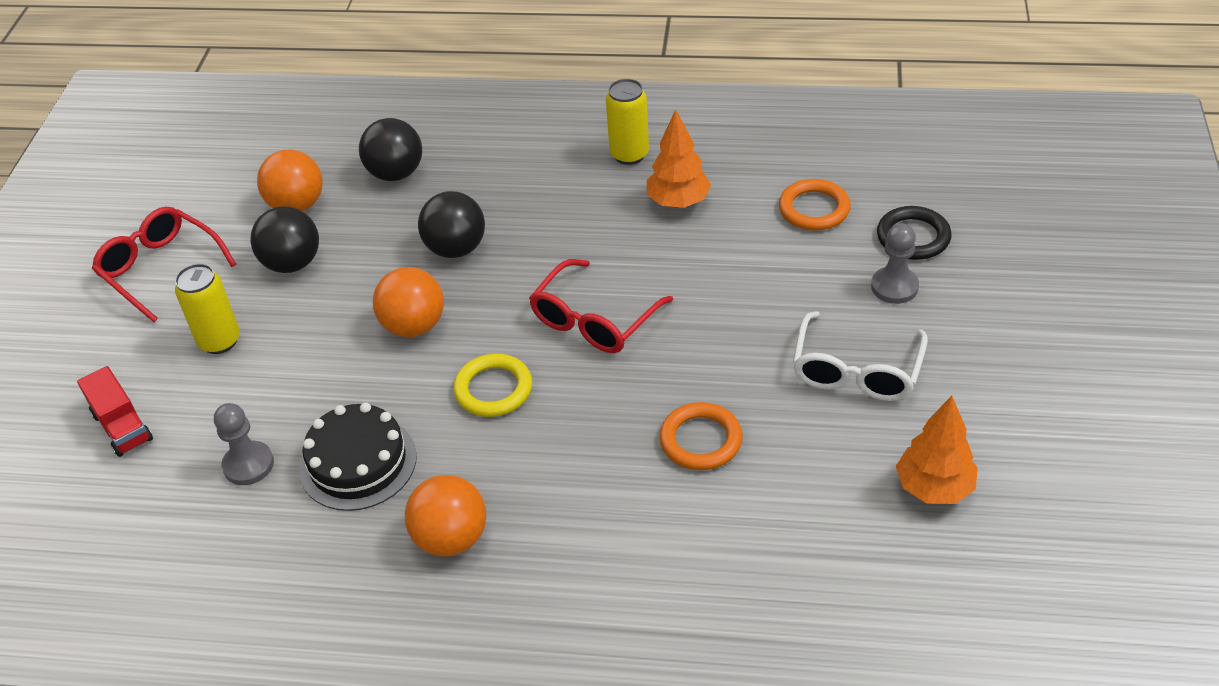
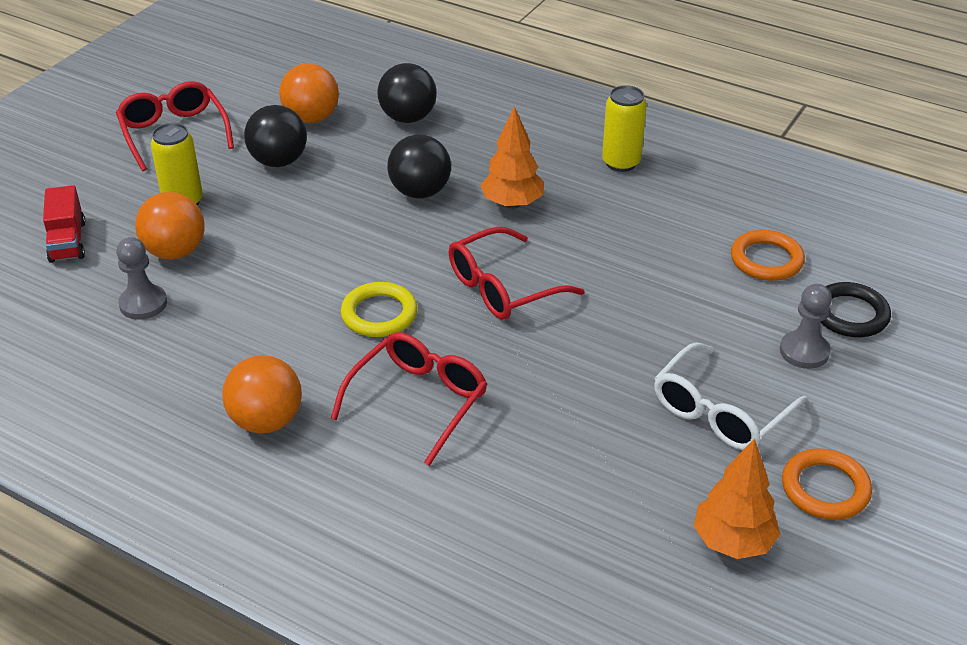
camera: 20 degrees right, 5 degrees down
(358, 462) = (230, 333): black cake -> none
(414, 326) = (345, 241): orange ball -> orange ball (175, 252)
(583, 464) = (417, 402): none -> red glasses
(678, 202) = (641, 215): orange tree -> orange tree (512, 204)
(701, 440) = (535, 420): orange ring -> orange ring (825, 488)

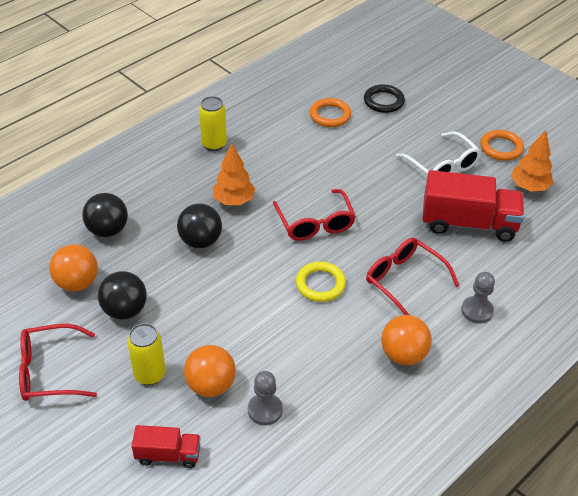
camera: 75 degrees left, 5 degrees up
(587, 463) = (468, 223): none -> red truck
(804, 351) = (406, 125): grey pawn -> grey pawn (477, 311)

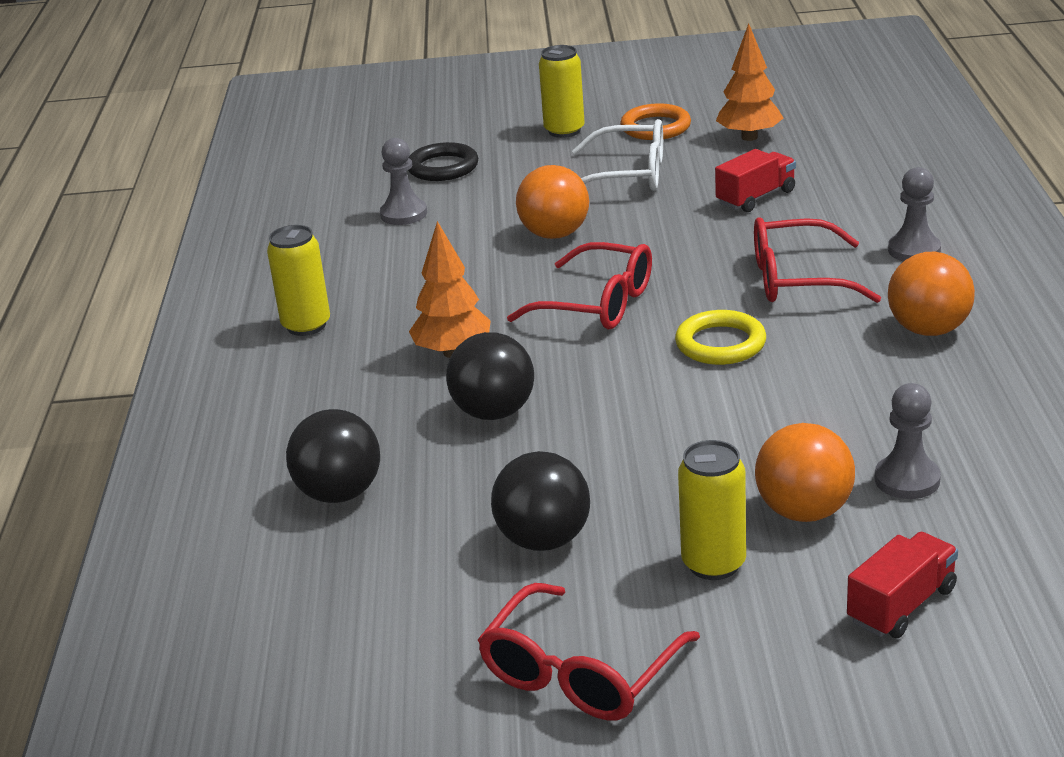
camera: 45 degrees left, 15 degrees down
(77, 283) = (415, 569): orange ball -> orange ball (555, 234)
(330, 115) = (403, 214): orange ring -> grey pawn
(462, 119) = (564, 131): none -> yellow can
(468, 223) = (756, 198): red truck -> red truck, size x0.53

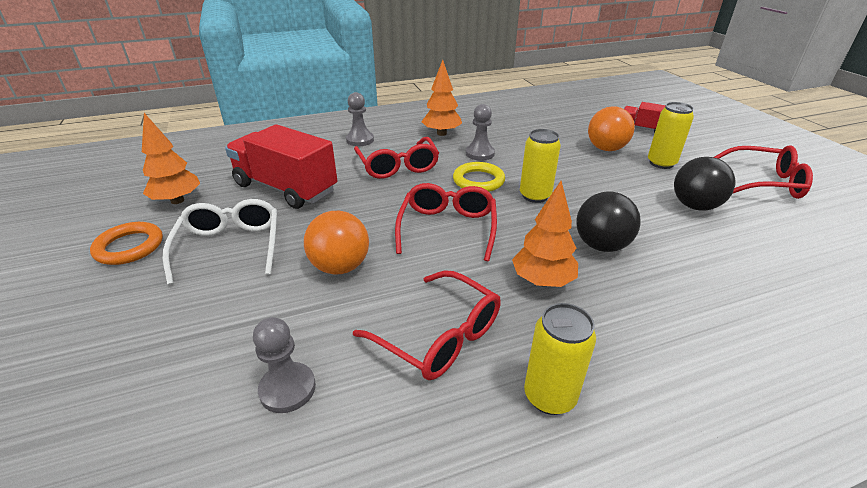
camera: 110 degrees left, 5 degrees up
(339, 493) = (742, 291): black ball -> none
(414, 281) = (438, 335): none -> red glasses
(443, 167) = (160, 387): black ring -> none
(564, 131) = (102, 304): yellow can -> yellow can (535, 196)
(756, 198) = (286, 188): red truck -> red truck, size x1.87
(907, 480) = (565, 132): grey pawn -> grey pawn (480, 153)
(928, 330) = (441, 133): orange ball -> orange tree

